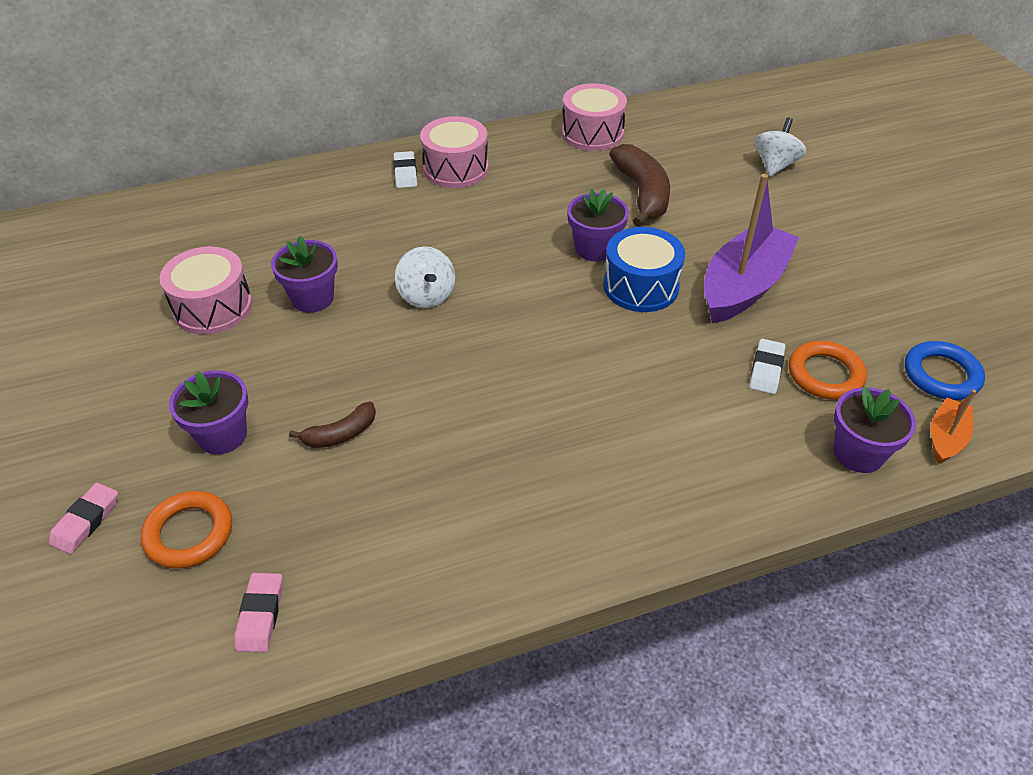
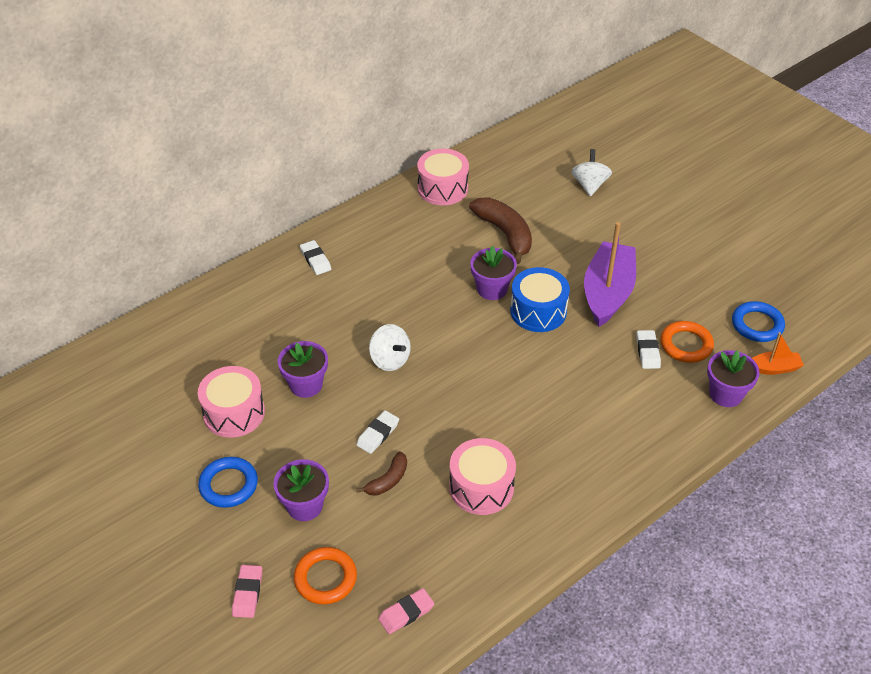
camera: 20 degrees left, 0 degrees up
(153, 385) = (228, 485): none -> blue ring
(260, 615) = (406, 613): pink eraser -> pink eraser turned 75 degrees clockwise
(361, 376) = (378, 434): none -> white eraser
(455, 169) = (353, 246): pink drum -> pink drum (481, 487)
(946, 438) = (773, 368): orange boat -> orange boat turned 75 degrees clockwise

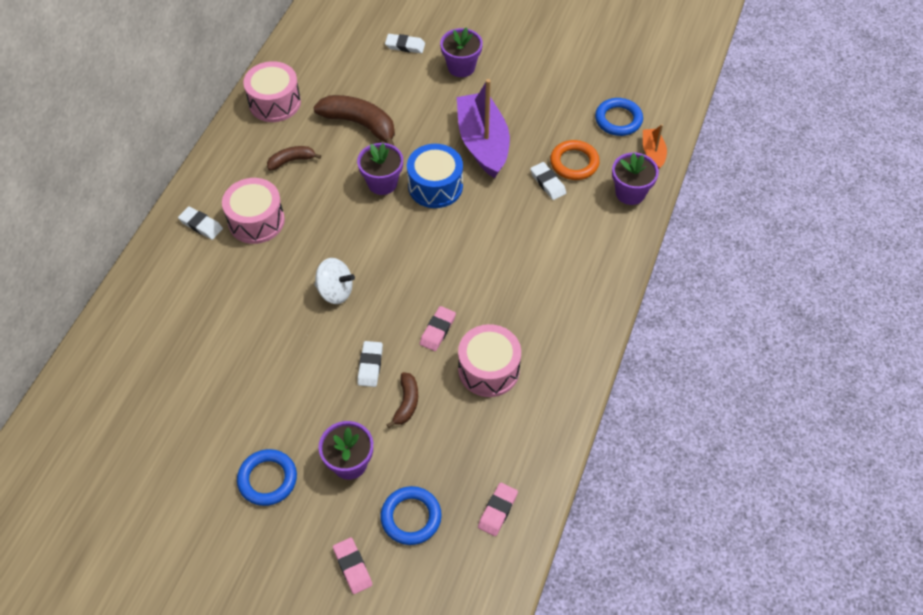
camera: 30 degrees left, 10 degrees up
(234, 413) = (225, 410): pink drum -> pink drum (256, 221)
(306, 385) = (274, 351): purple flower pot -> purple flower pot (461, 67)
(325, 578) = (411, 517): orange ring -> blue ring
(425, 240) = (291, 161): none -> brown banana
(457, 432) = (437, 330): none -> pink eraser
(589, 185) = (405, 46): white spinning top -> white eraser
(773, 368) = (653, 153): orange boat -> orange boat turned 60 degrees counterclockwise

